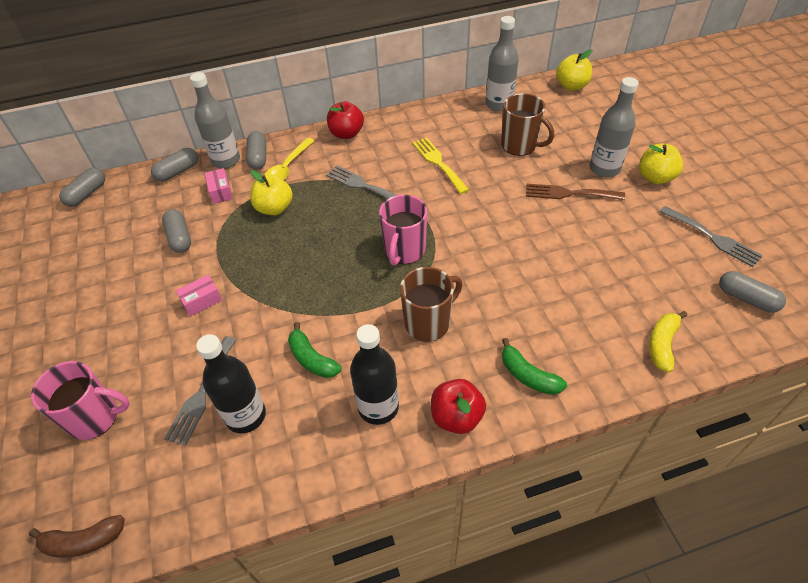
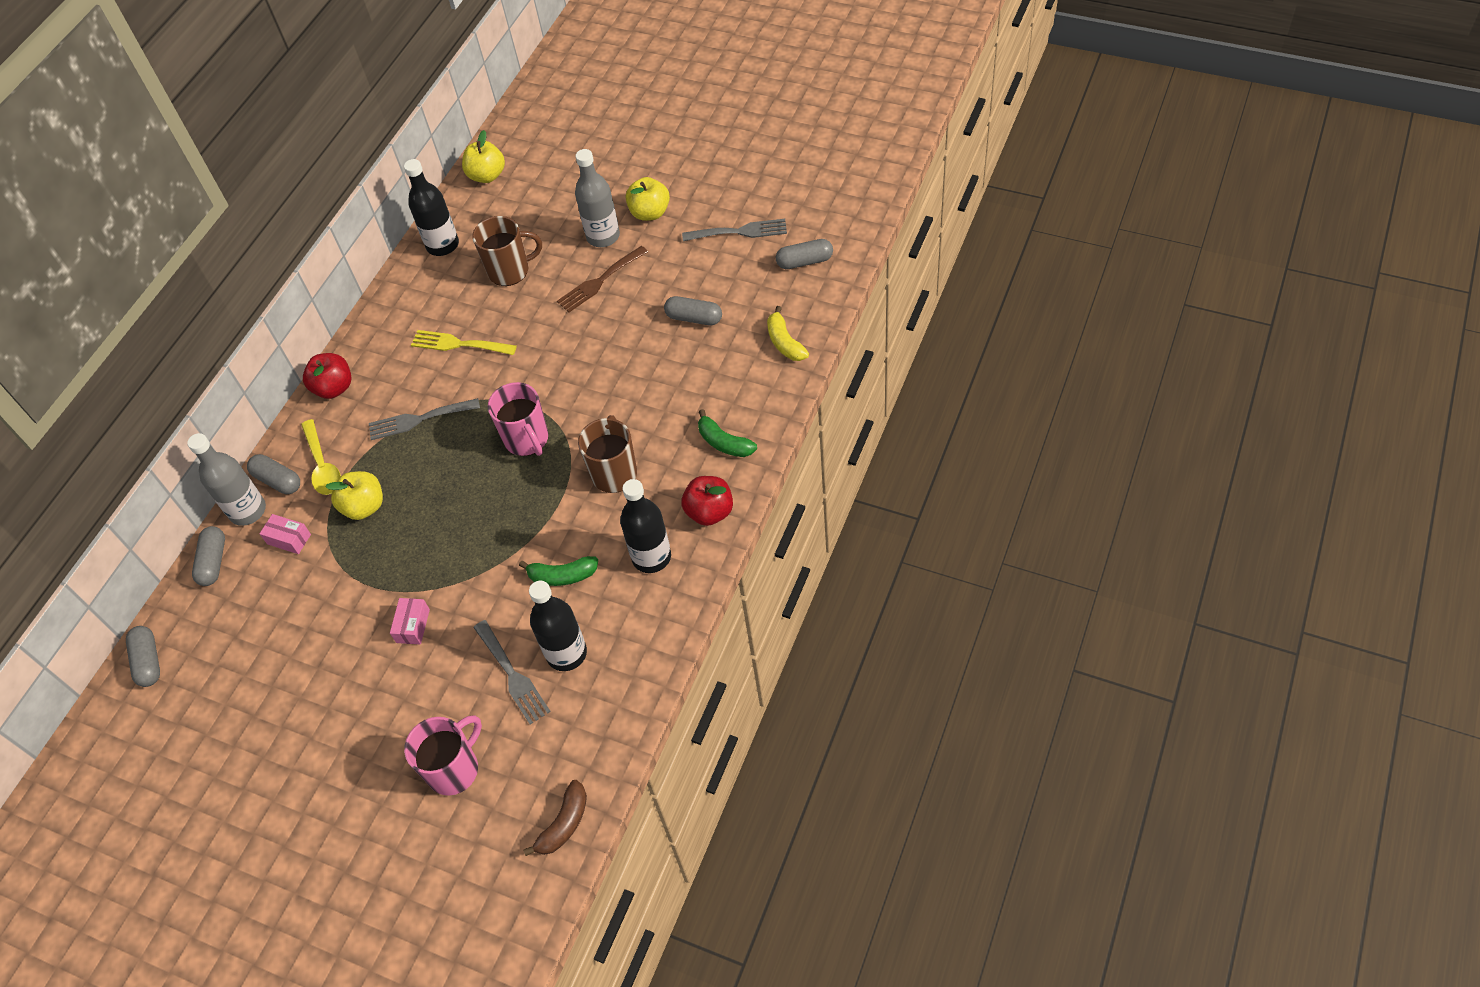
camera: 45 degrees left, 5 degrees up
(179, 238) = (312, 606): grey capsule -> grey capsule (694, 318)
(499, 104) = (443, 245): grey bottle -> black bottle
(528, 375) = (724, 442): green banana -> green banana turned 45 degrees clockwise

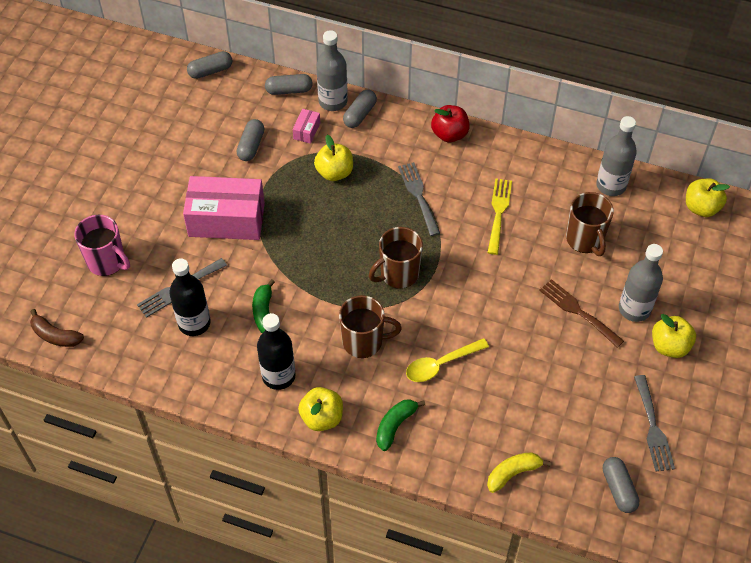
camera: 80 degrees right, 0 degrees up
(322, 465) = (374, 140): yellow spoon -> yellow spoon (441, 364)
(413, 626) = (226, 219): pink box -> pink box, size x2.38
(443, 245) = (611, 185): black bottle -> grey bottle
(527, 440) = (398, 274): pink mug -> brown mug
(694, 318) = (538, 393): grey capsule -> grey capsule (251, 146)
(709, 512) = (322, 418): red apple -> yellow apple

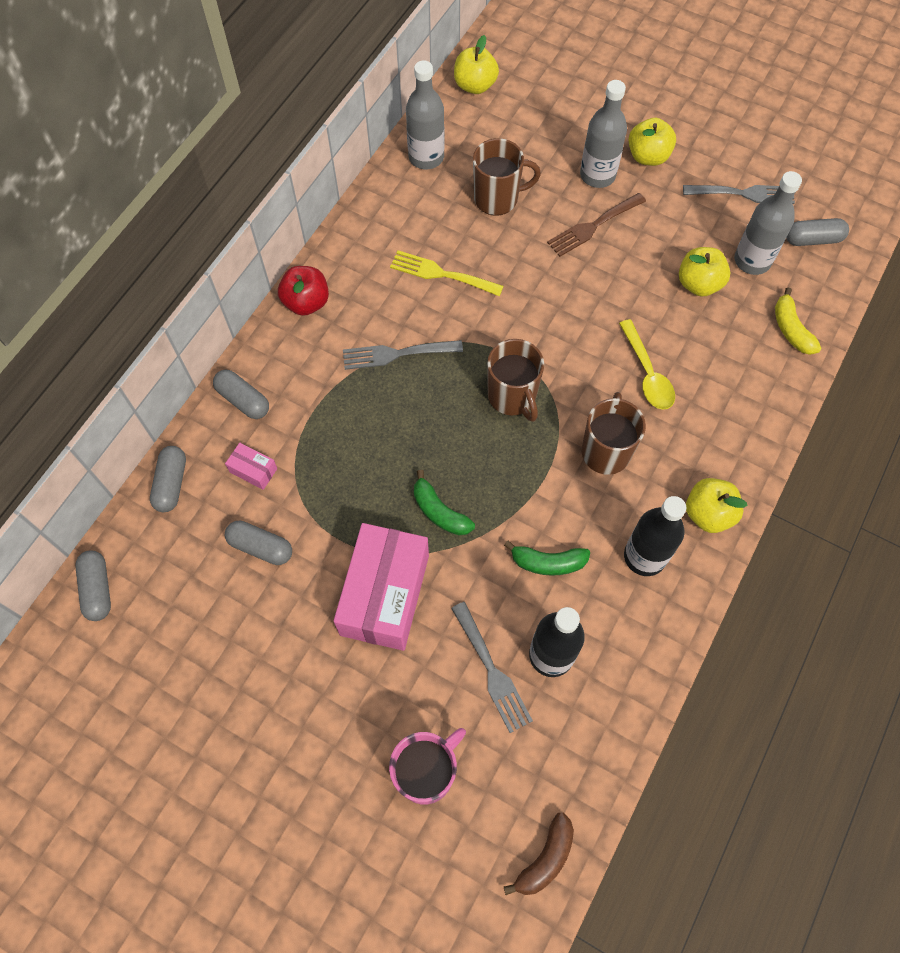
camera: 80 degrees left, 10 degrees up
(333, 102) = (210, 430): grey bottle -> grey bottle (752, 261)
(334, 172) = (335, 446): yellow apple -> yellow apple (699, 284)
(395, 426) = (725, 435): green banana -> green banana (439, 512)

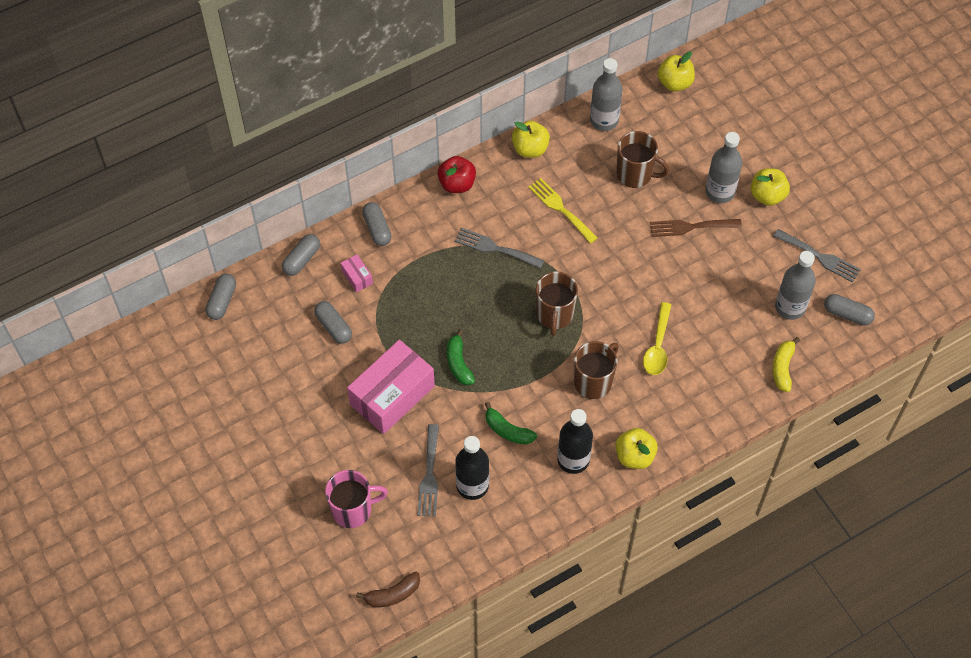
camera: 30 degrees right, 5 degrees down
(699, 284) = (738, 304): yellow apple -> yellow apple (530, 149)

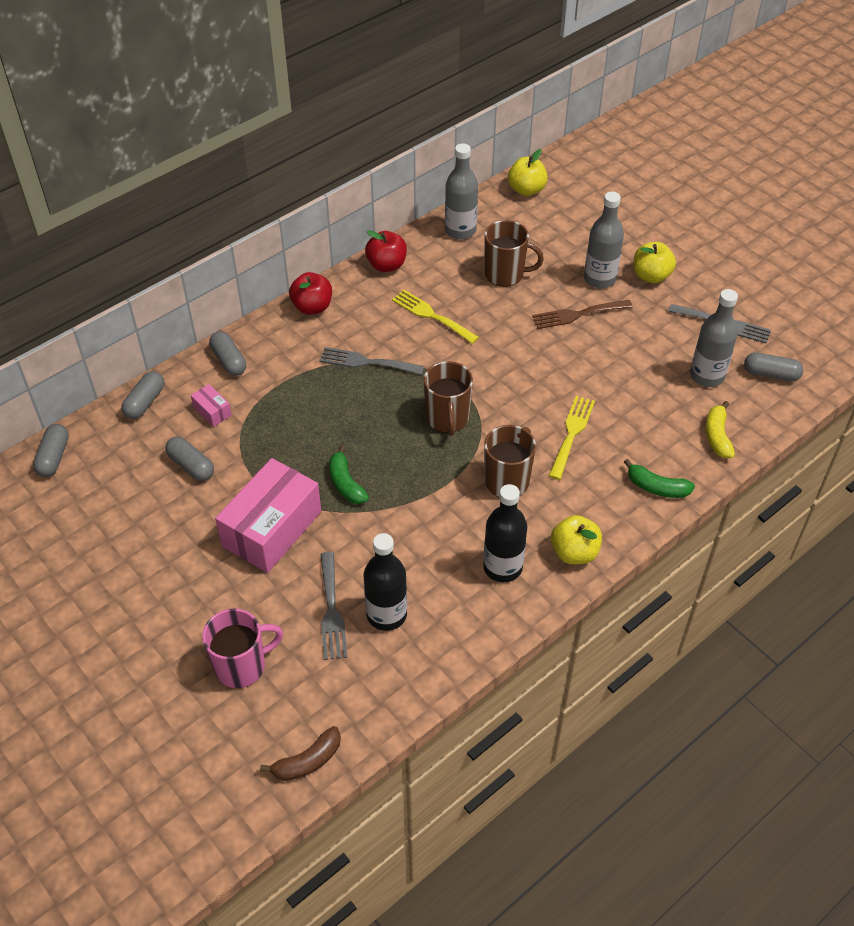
camera: 10 degrees left, 10 degrees down
(507, 430) = (417, 547): green banana -> green banana (656, 487)
(530, 149) = (386, 265): yellow apple -> red apple
(658, 346) = (571, 433): yellow spoon -> yellow fork

